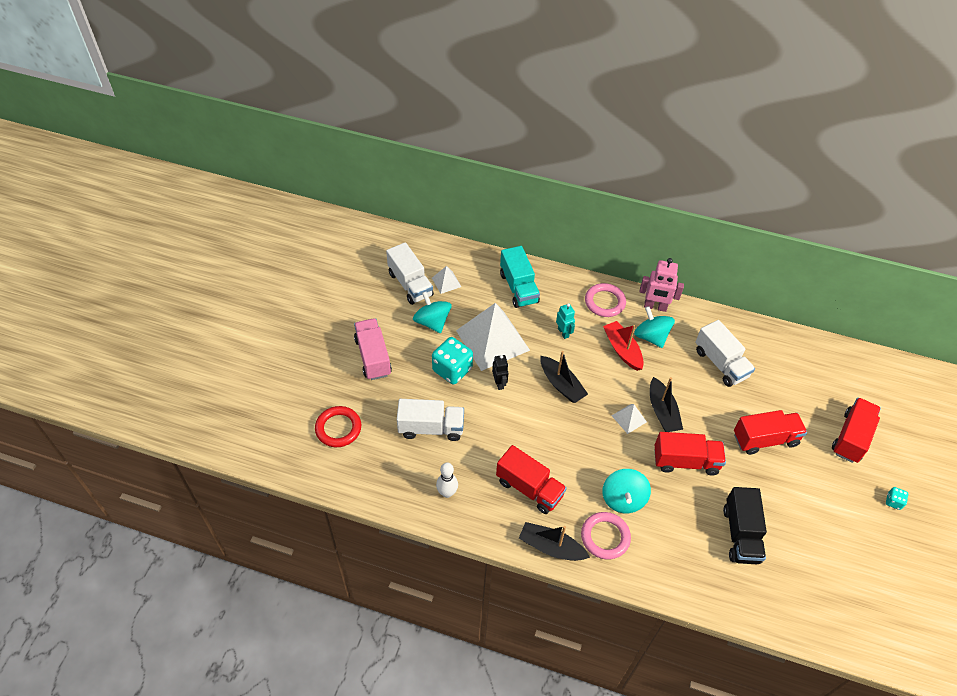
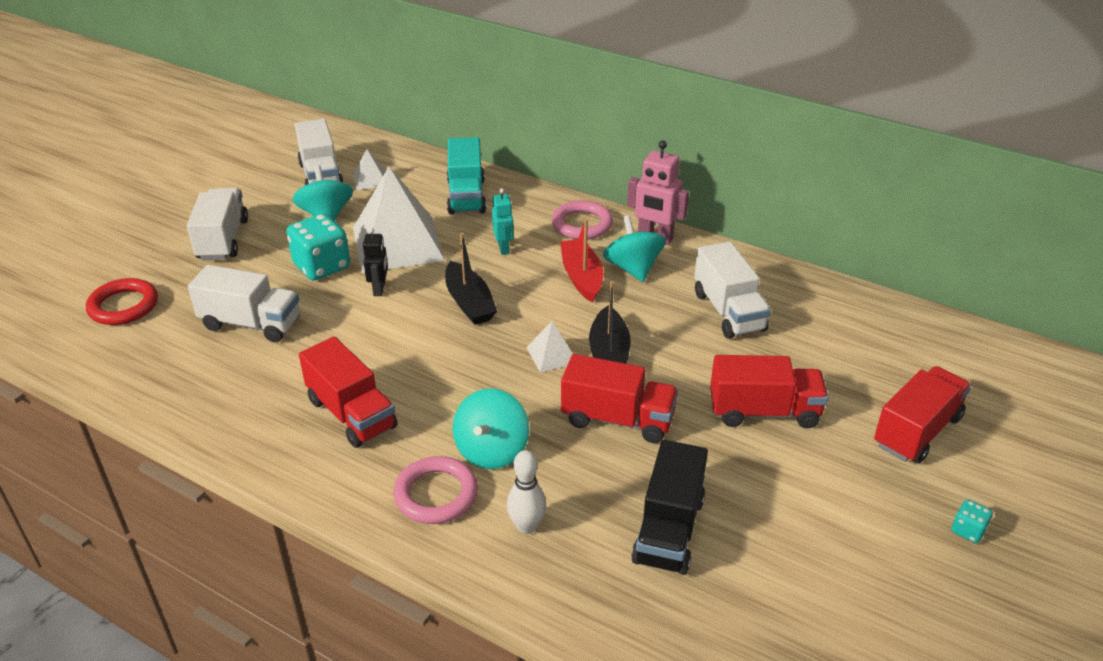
camera: 15 degrees right, 15 degrees down
(373, 357) = (223, 240): pink truck -> white truck
(447, 493) = (225, 400): white bowling pin -> white bowling pin (527, 526)
(551, 547) = (342, 493): black boat -> none

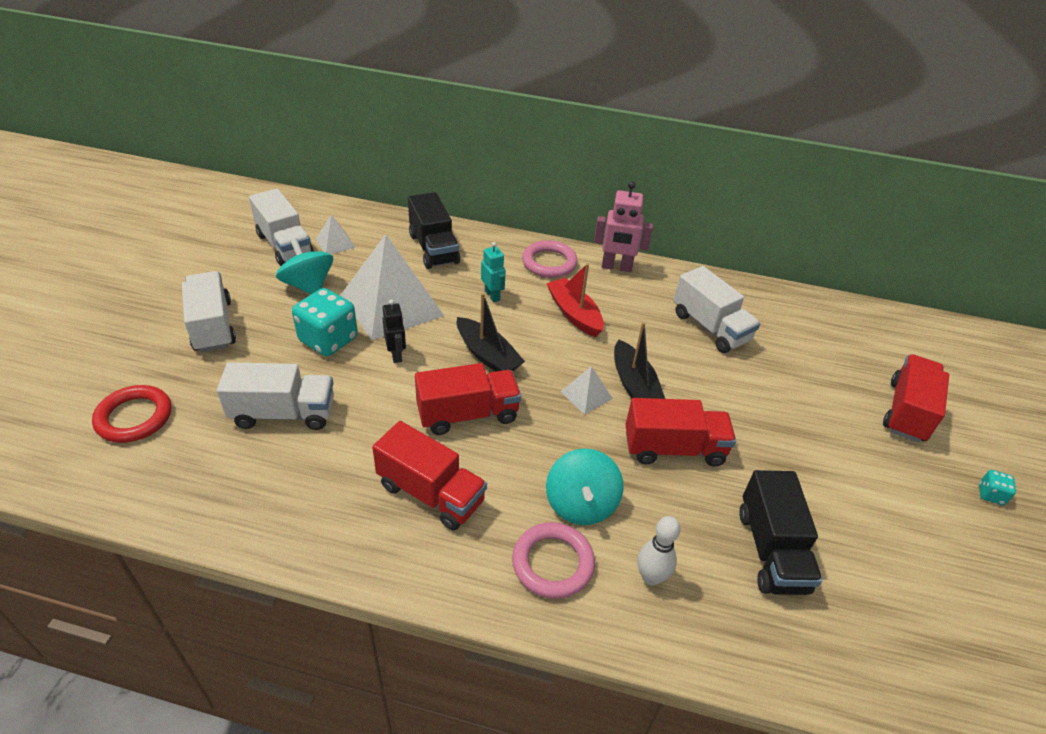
camera: 20 degrees left, 5 degrees up
(466, 196) = (433, 249): turquoise truck -> black truck
(633, 268) = (613, 299): turquoise spinning top -> none
(764, 412) = (786, 417): red truck -> red truck (468, 414)

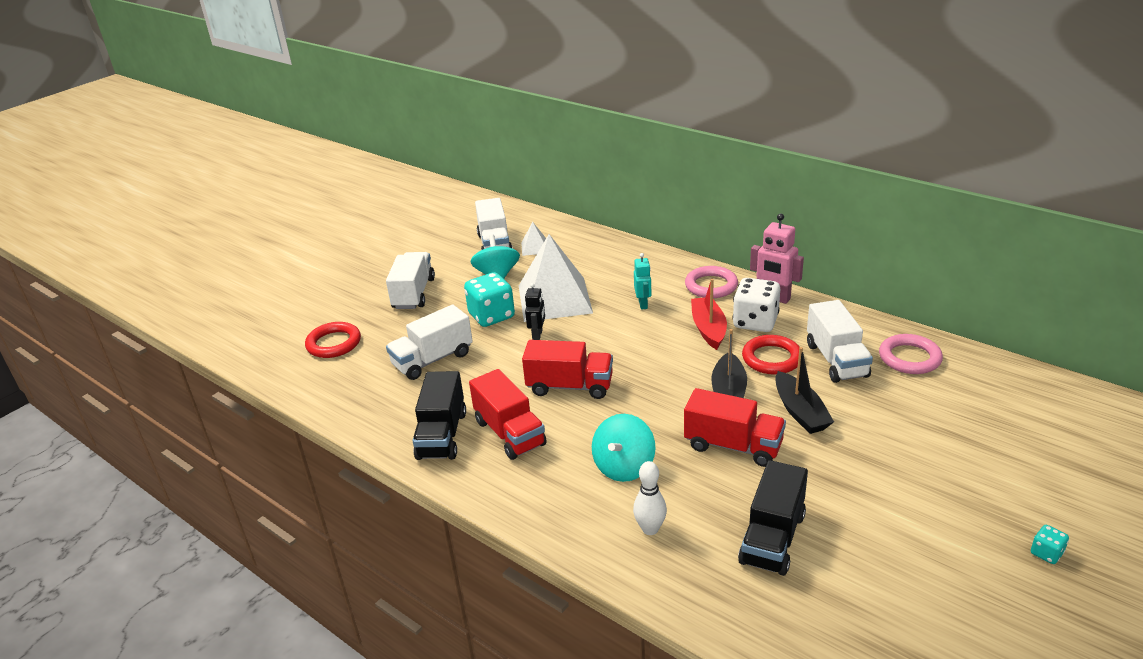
camera: 30 degrees right, 10 degrees down
(283, 413) = (433, 360): white truck -> white truck turned 120 degrees clockwise
(433, 249) = (614, 261): black truck -> black truck (442, 435)
(487, 355) = (611, 347): black boat -> black boat (800, 412)
(553, 563) = (575, 500): pink ring -> pink ring (909, 358)
(586, 395) = (679, 391): white pyramid -> none
(614, 298) = (755, 322): none -> white dice
(652, 337) = (772, 358): none -> red ring
(907, 411) = (1003, 466): red truck -> none

